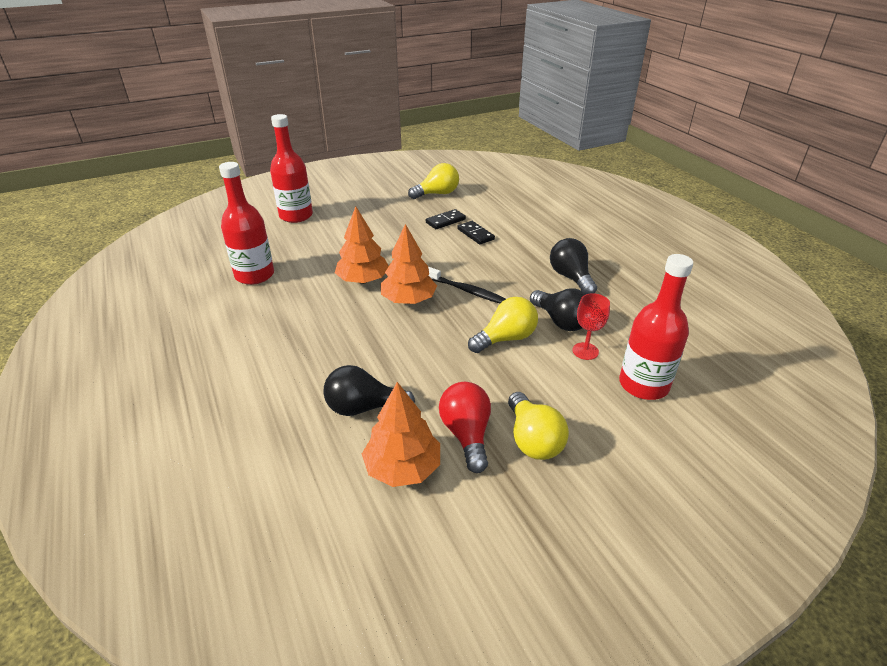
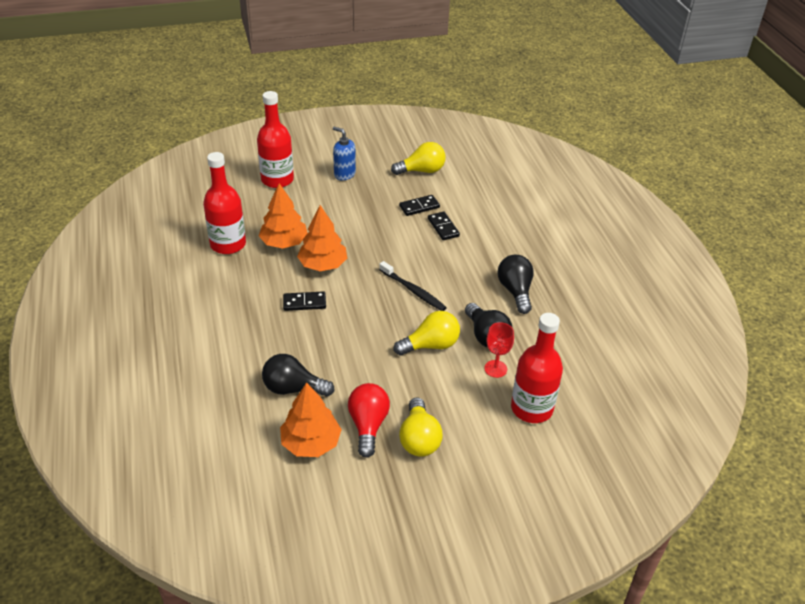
camera: 10 degrees right, 5 degrees up
(353, 317) = (304, 303): none -> black domino
(363, 204) = (344, 174): none -> blue soap dispenser
(408, 300) = (358, 292): orange tree -> orange tree (284, 243)

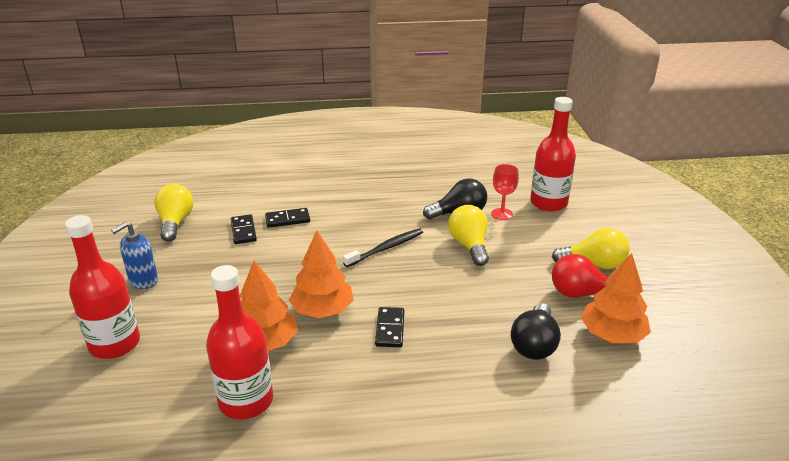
camera: 80 degrees left, 10 degrees down
(515, 291) = (400, 191): black light bulb -> none

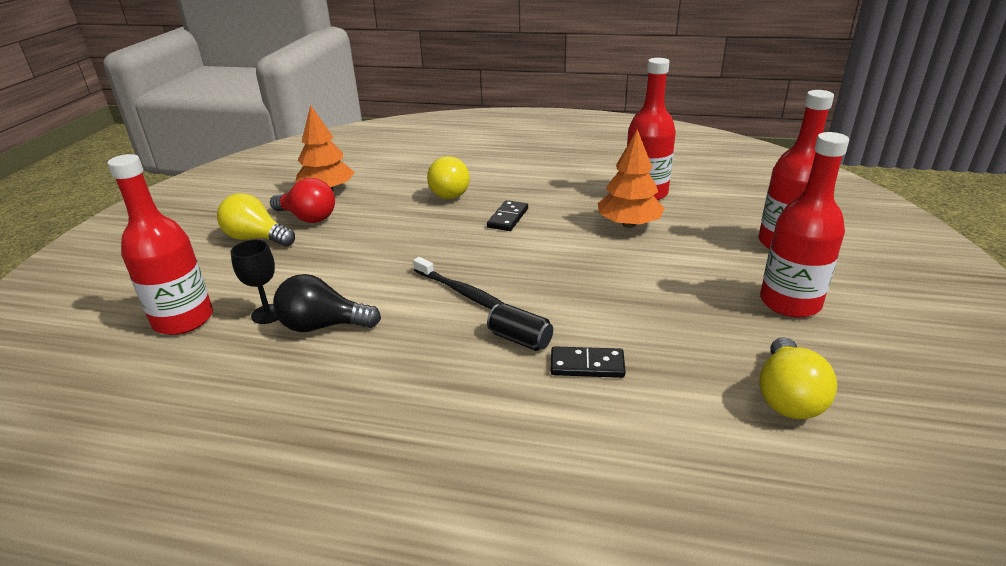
camera: 160 degrees left, 0 degrees up
(143, 281) = (790, 302): blue soap dispenser -> red bottle
(243, 231) = (661, 356): black domino -> none
(322, 310) = (567, 241): orange tree -> none
(332, 226) = (520, 339): none -> black can
(386, 248) = (463, 292): black toothbrush -> black toothbrush turned 120 degrees counterclockwise
(469, 245) = (359, 279): yellow light bulb -> yellow light bulb (452, 192)
(502, 214) = (268, 314): red goblet -> black goblet
(534, 344) = (395, 193): black light bulb -> none

